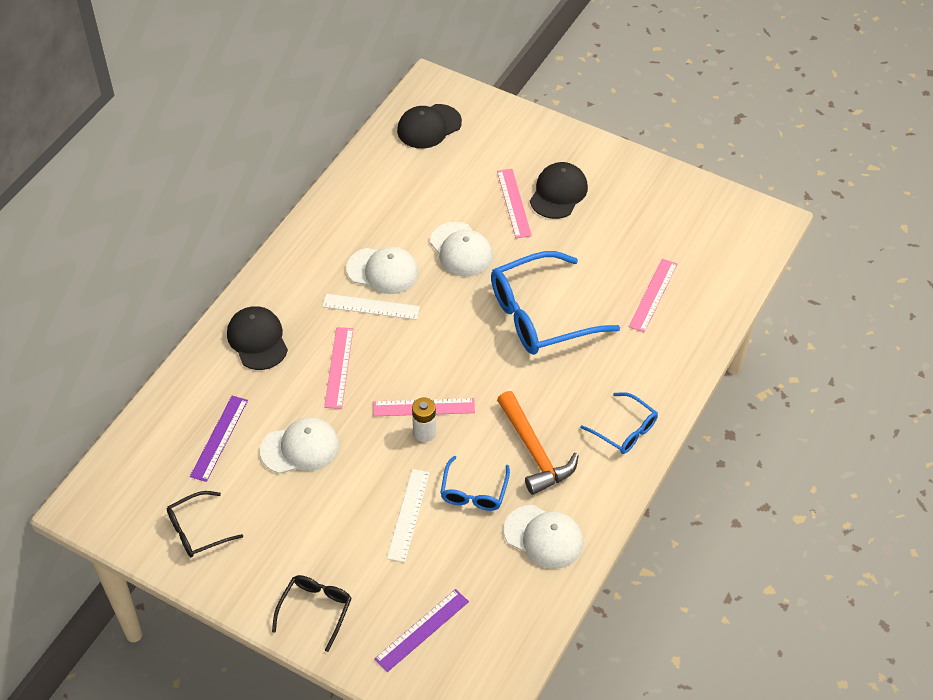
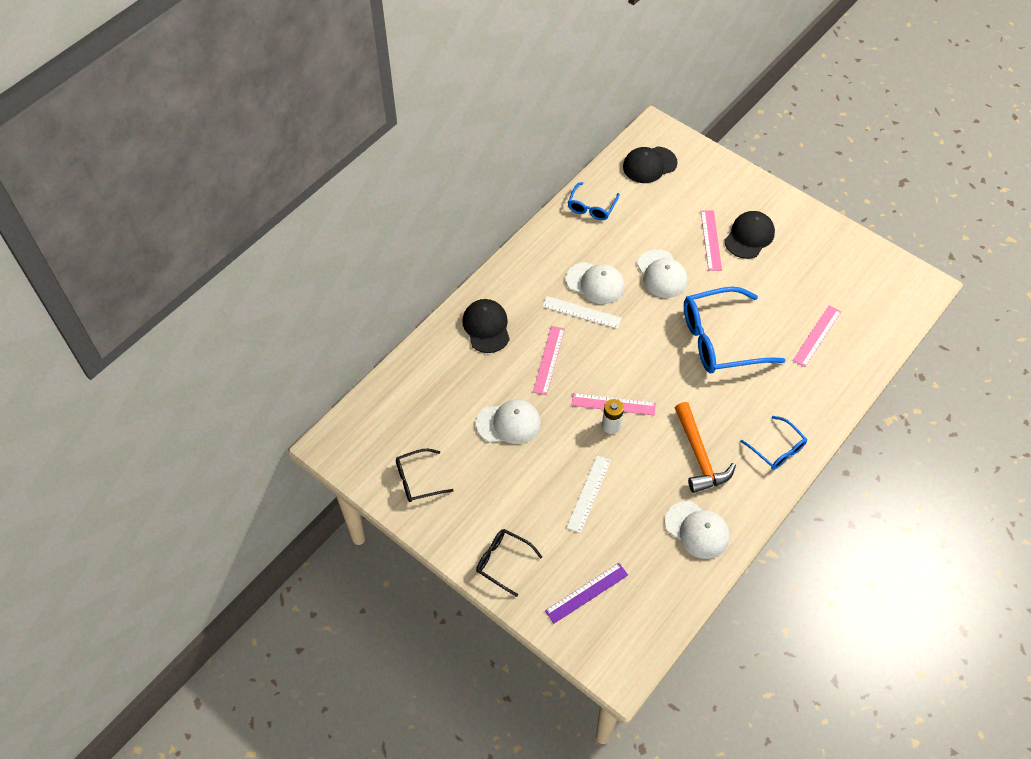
camera: 10 degrees right, 5 degrees up
(219, 438) = (445, 405): purple ruler -> none
(315, 610) = (503, 562): black glasses -> black glasses turned 90 degrees counterclockwise
(474, 492) = (645, 482): blue glasses -> blue glasses (591, 207)

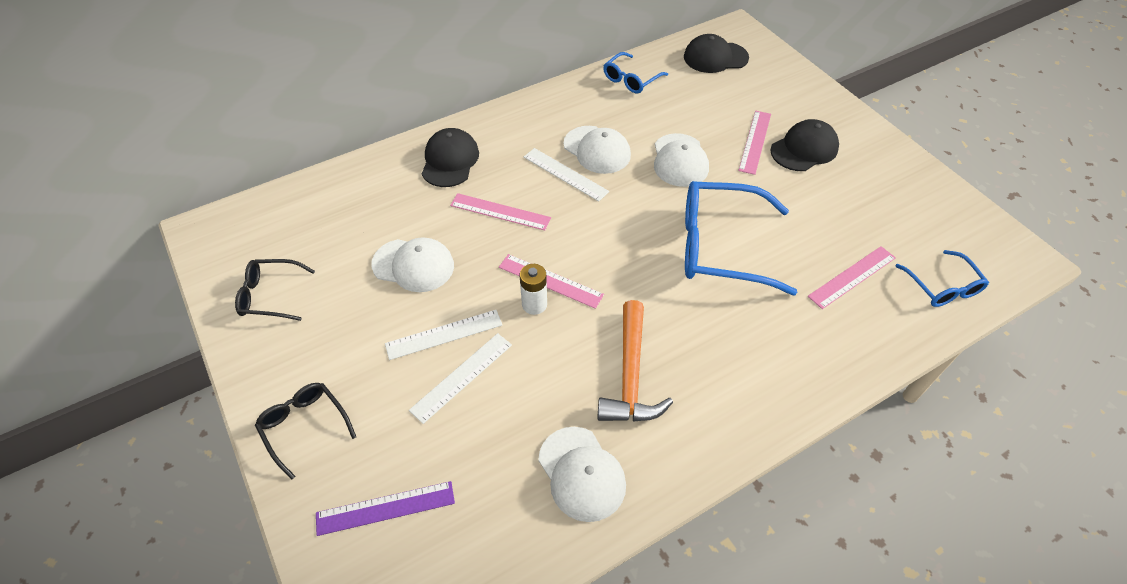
camera: 20 degrees right, 5 degrees down
(549, 360) = (500, 212): pink ruler -> pink ruler turned 75 degrees clockwise
(560, 468) = (444, 334): none -> white ruler
(777, 449) = (743, 400): blue glasses -> blue glasses (942, 287)

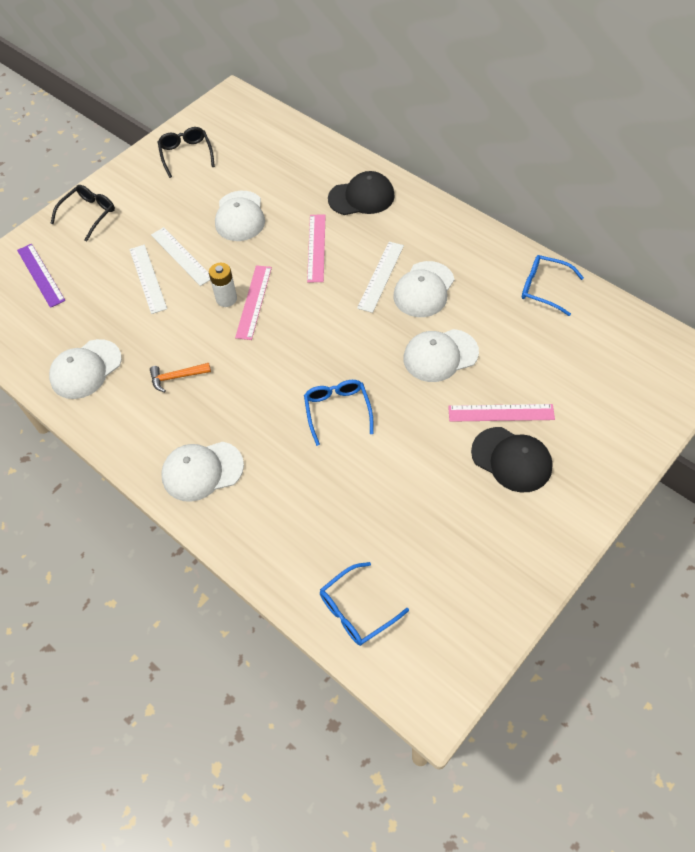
camera: 75 degrees right, 5 degrees up
(462, 377) = (147, 278): white ruler -> white ruler turned 45 degrees clockwise
(630, 375) = (177, 377): orange hammer -> orange hammer, size x0.53
(715, 57) = (628, 351): black cap -> none
(721, 247) = (337, 411): blue glasses -> blue glasses, size x0.53
(767, 376) = (202, 471): none -> white cap
(852, 277) = (340, 525): pink ruler -> none

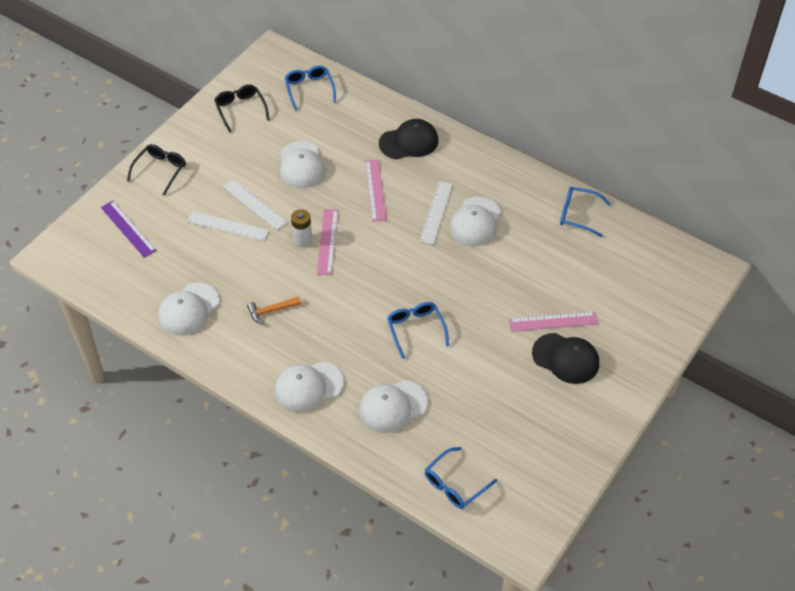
camera: 10 degrees left, 5 degrees down
(147, 278) = (228, 226): white ruler -> white ruler turned 45 degrees counterclockwise
(263, 137) = (309, 89): none -> blue glasses
(440, 355) = (496, 277): white cap -> white cap (392, 406)

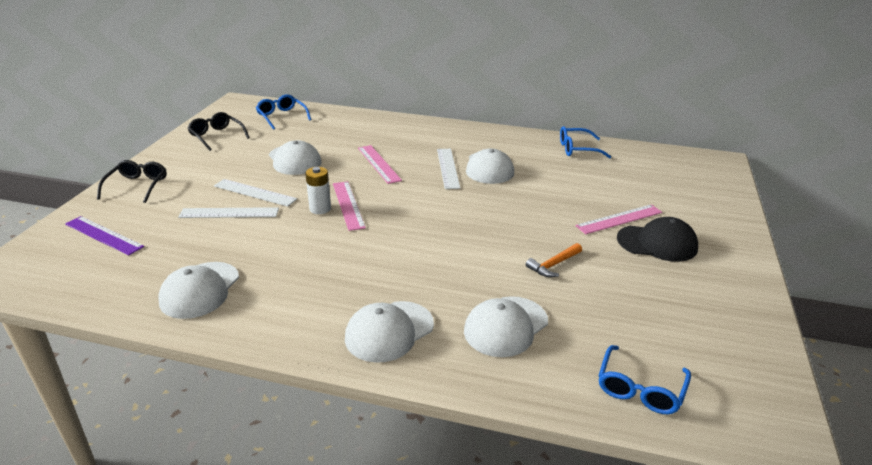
camera: 20 degrees left, 20 degrees down
(271, 311) = (308, 270): orange hammer -> orange hammer (553, 265)
(409, 142) = (393, 132): black cap -> none
(416, 329) = (485, 253): blue glasses -> none

